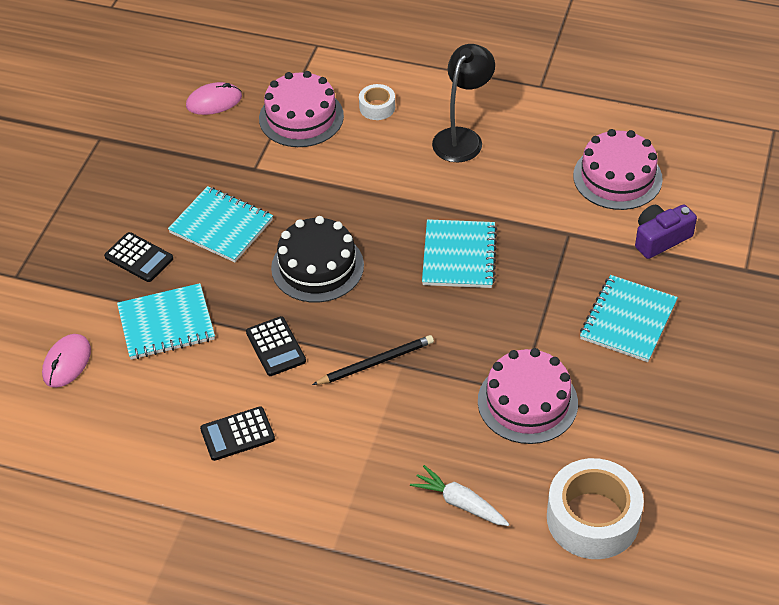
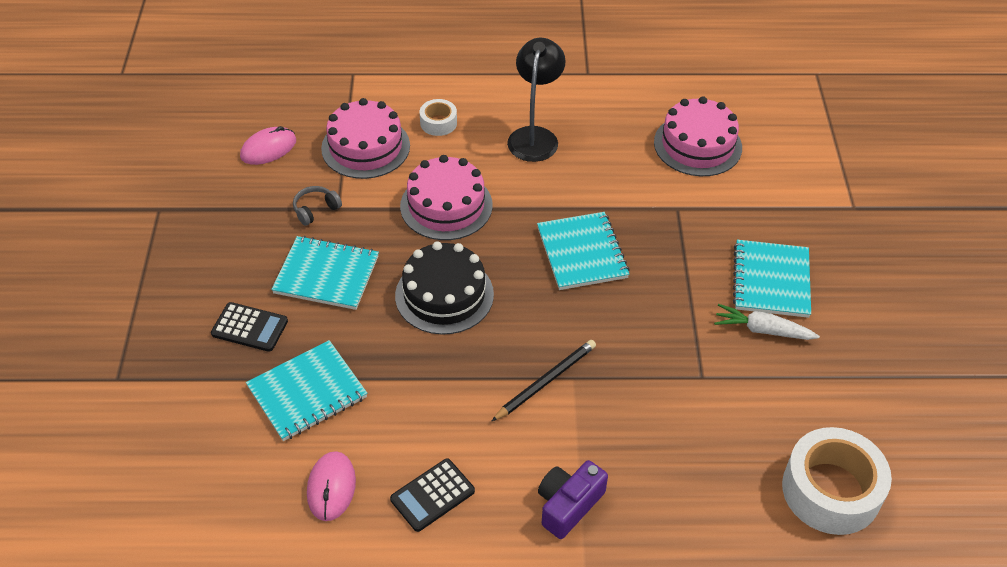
camera: 20 degrees left, 0 degrees up
(67, 362) = (211, 462): pink mouse -> pink mouse (331, 487)
(234, 166) = (316, 210): none -> grey headphones
(275, 347) = (435, 389): black calculator -> none
(460, 503) = (694, 509): white carrot -> white carrot (762, 330)
(527, 402) = (714, 385): pink cake -> pink cake (446, 205)
(660, 239) = (764, 195): purple camera -> purple camera (568, 505)

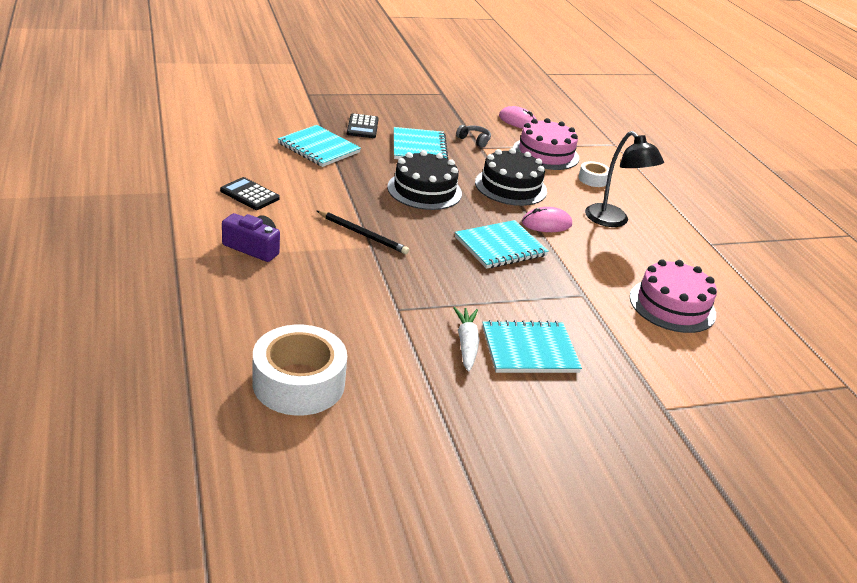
camera: 70 degrees right, 15 degrees down
(331, 487) = (247, 160): pink mouse -> pink mouse (546, 223)
(446, 205) = (511, 187): pink cake -> black cake
(535, 136) = (613, 221): black lamp -> black lamp turned 60 degrees clockwise

